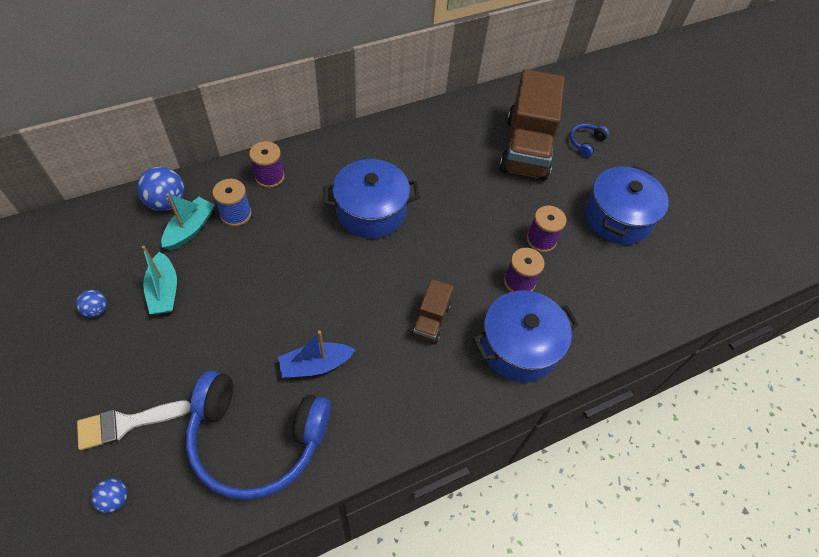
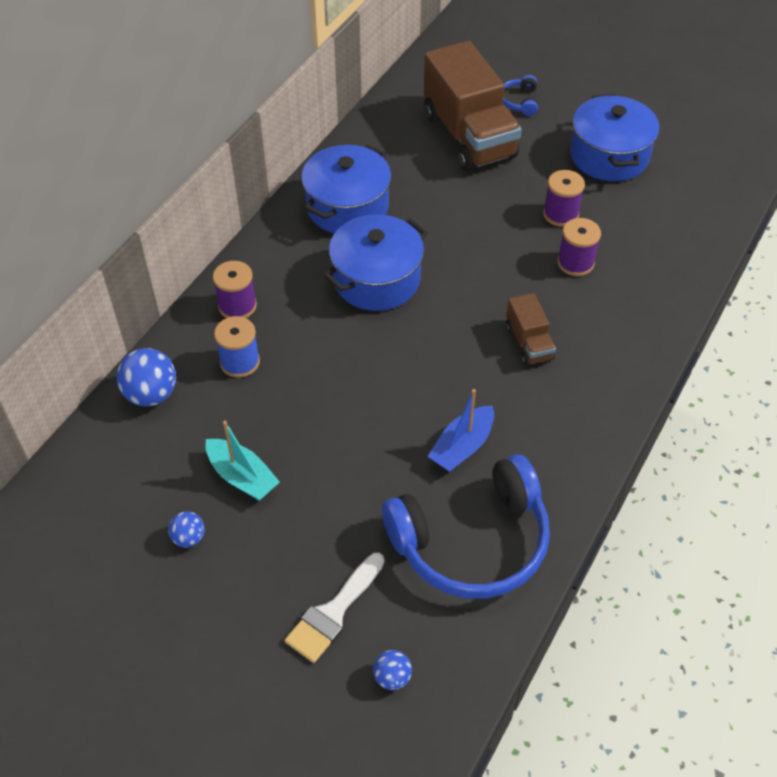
camera: 30 degrees left, 5 degrees down
(190, 229) = (206, 404): turquoise boat -> none
(518, 346) = (625, 318): blue pot -> blue pot (347, 207)

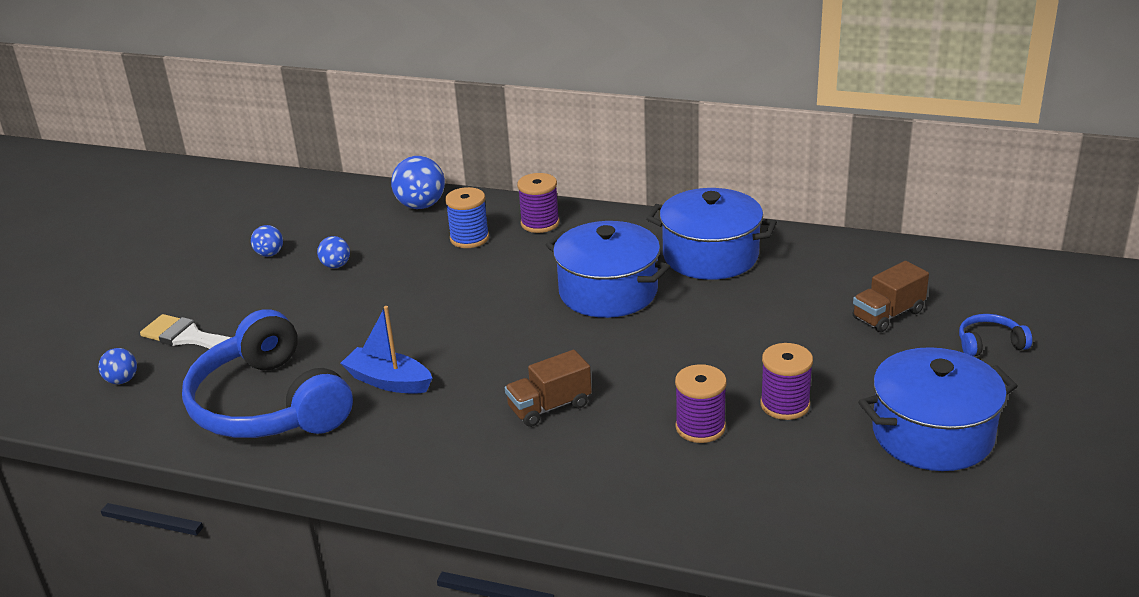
camera: 80 degrees right, 20 degrees down
(242, 477) = (336, 265): turquoise boat -> blue ball
(469, 136) = (888, 315): brown truck -> brown truck, size x0.47

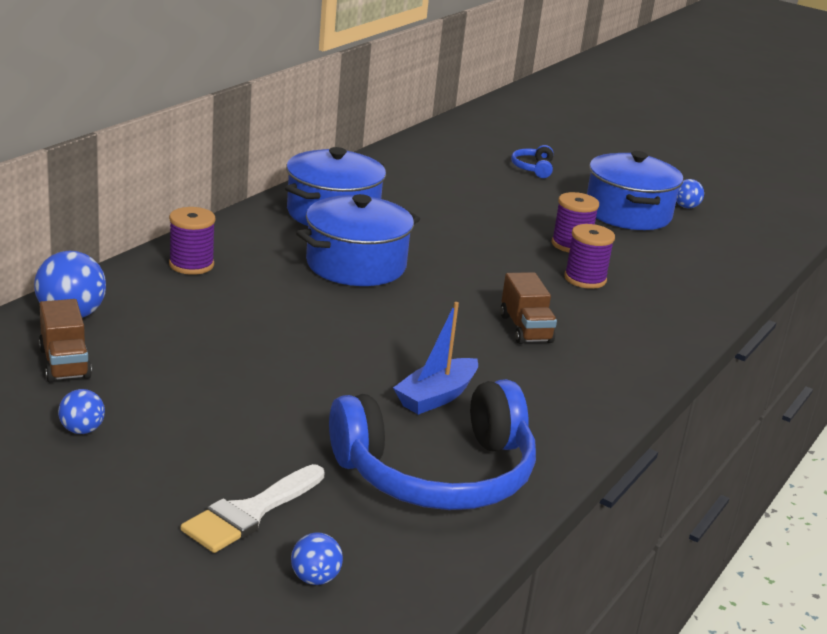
camera: 80 degrees left, 5 degrees down
(336, 265) = (162, 389): blue ball -> blue ball (686, 207)
(469, 238) = (183, 304): blue spool -> none
(888, 315) = (475, 183): brown truck -> brown truck (65, 363)

